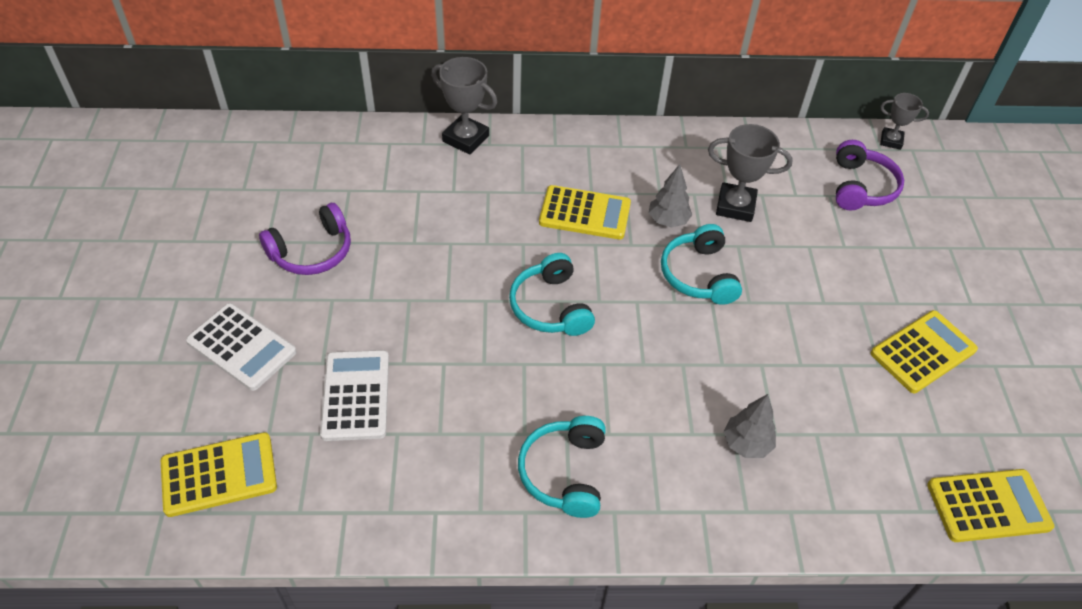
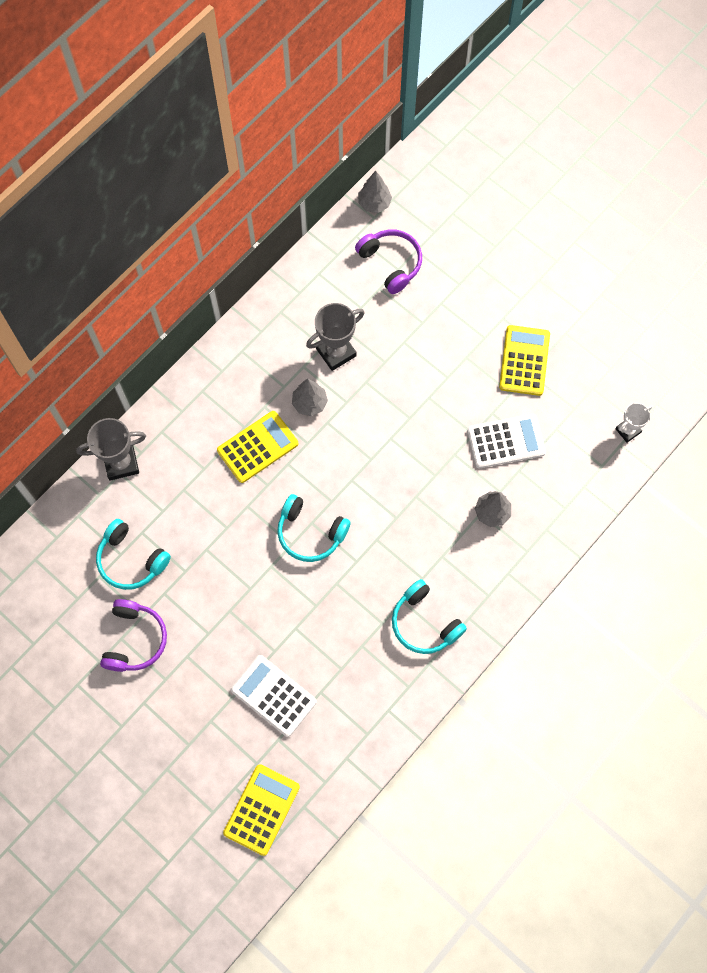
camera: 45 degrees left, 20 degrees up
(242, 347) = (177, 736): white calculator -> white calculator (506, 441)
(698, 275) = (365, 426): turquoise headphones -> turquoise headphones (131, 560)
(891, 141) = (374, 203): grey trophy -> grey tree
(988, 506) = (628, 430): yellow calculator -> white trophy

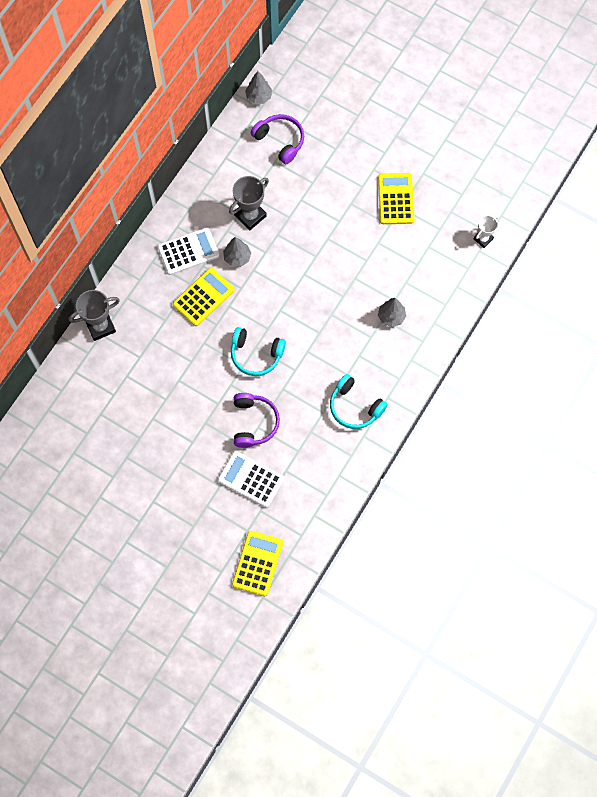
camera: 10 degrees left, 0 degrees up
(131, 560) = (122, 398): turquoise headphones -> none
(135, 639) = (137, 456): purple headphones -> purple headphones (254, 423)
(506, 441) = (392, 262): white calculator -> white calculator (188, 251)

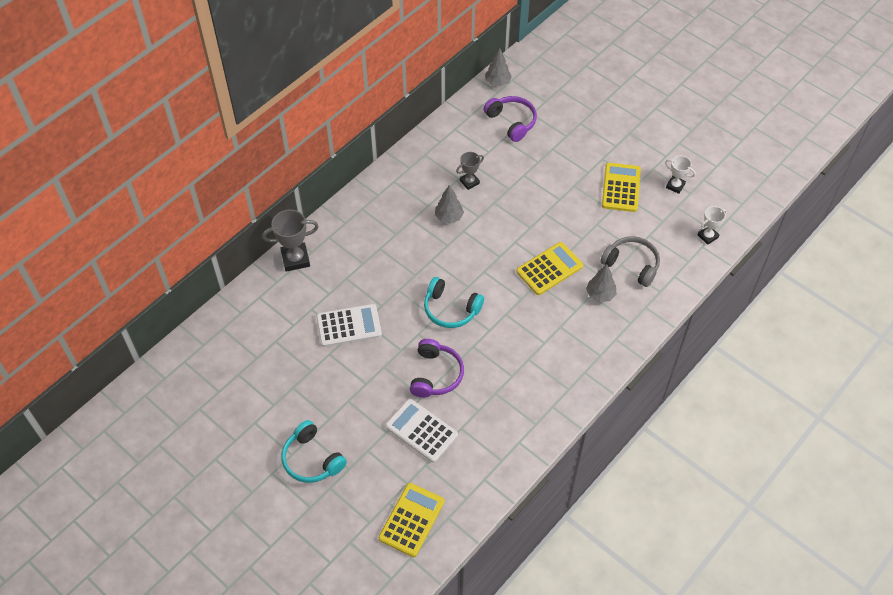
camera: 10 degrees right, 15 degrees down
(188, 251) = (400, 204): white calculator -> white calculator (349, 326)
(203, 297) = (407, 248): yellow calculator -> yellow calculator (549, 269)
(250, 216) = (469, 182): grey trophy -> grey trophy, size x0.62
(355, 407) = (547, 375): turquoise headphones -> turquoise headphones (312, 459)
(416, 281) = (631, 265): none -> grey headphones
(447, 188) = (675, 186): none -> white trophy

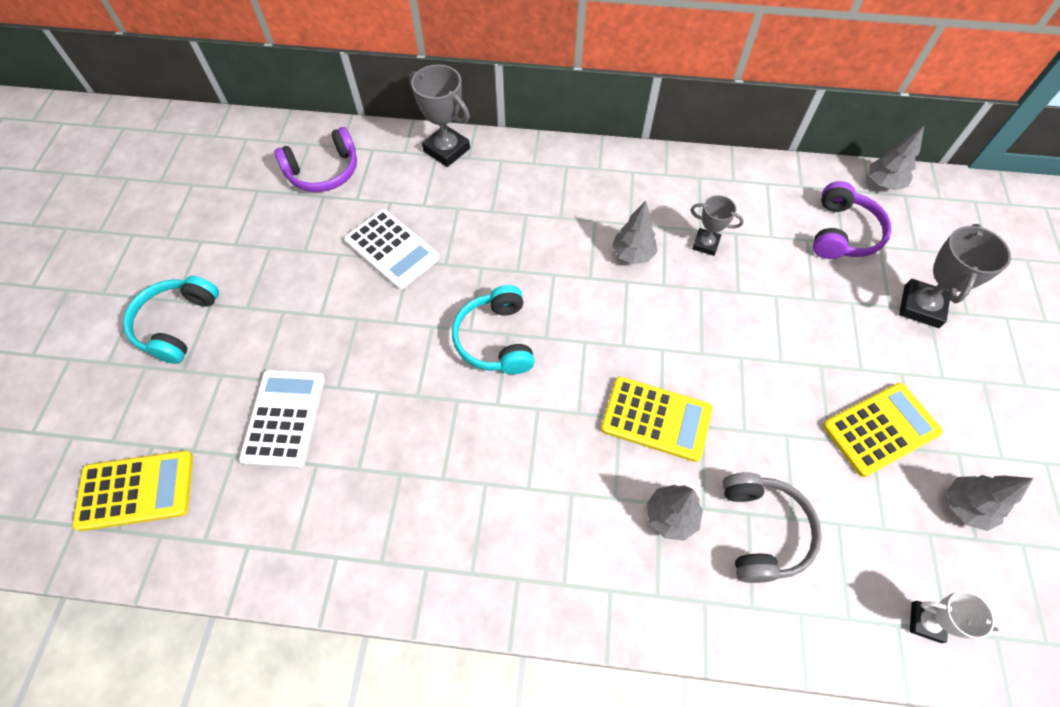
camera: 55 degrees right, 5 degrees up
(435, 374) = (382, 383): purple headphones -> purple headphones (324, 171)
(576, 124) = (921, 306): none -> grey trophy
(675, 186) = (965, 507): white trophy -> grey tree

